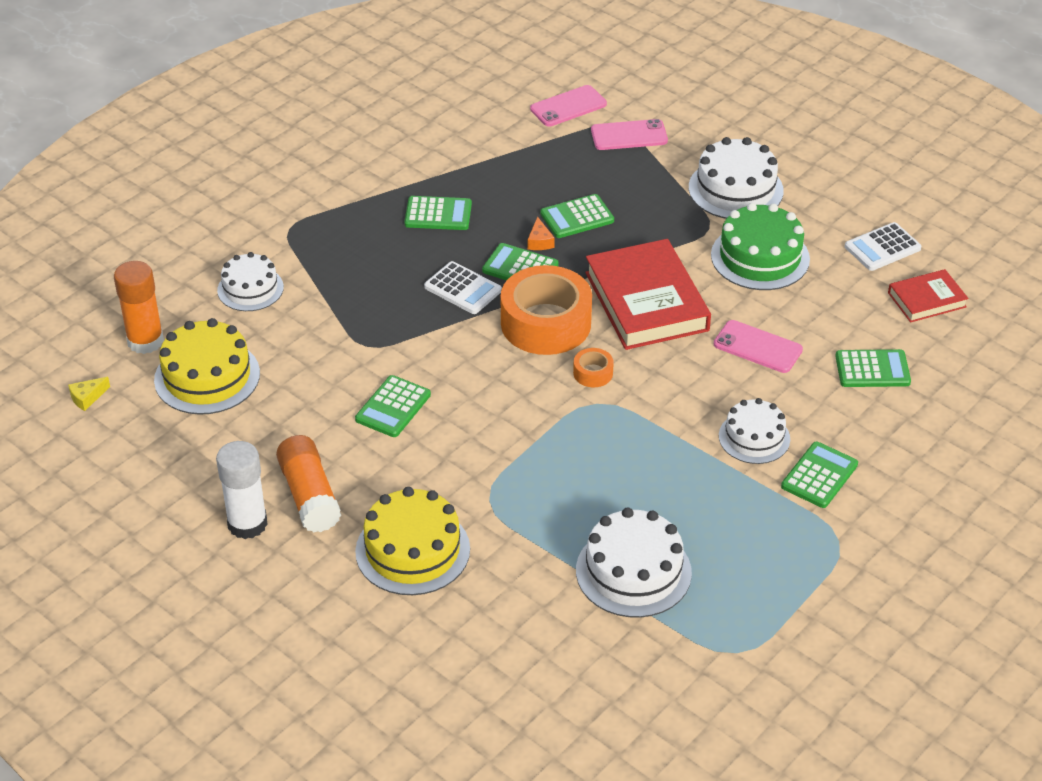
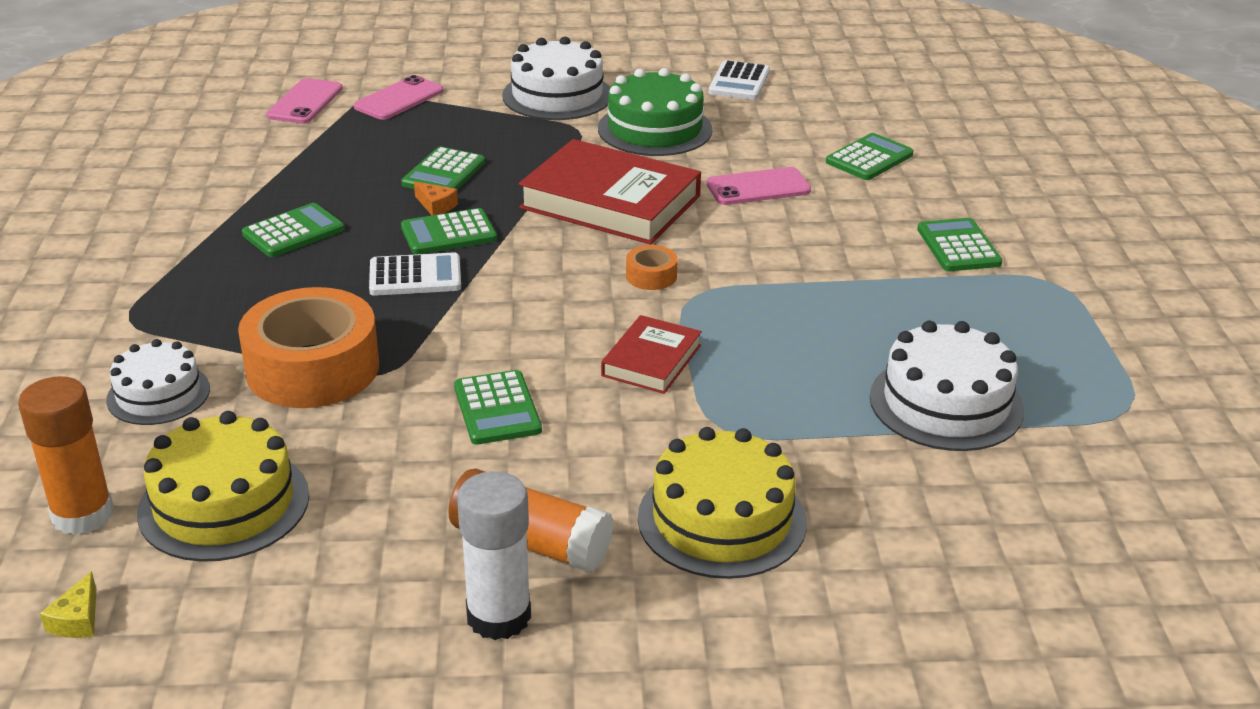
camera: 45 degrees left, 10 degrees down
(546, 323) = (543, 262): orange tape -> orange tape (312, 368)
(754, 437) = (864, 248): white cake -> none
(926, 300) = (828, 98): red book -> red book (651, 360)

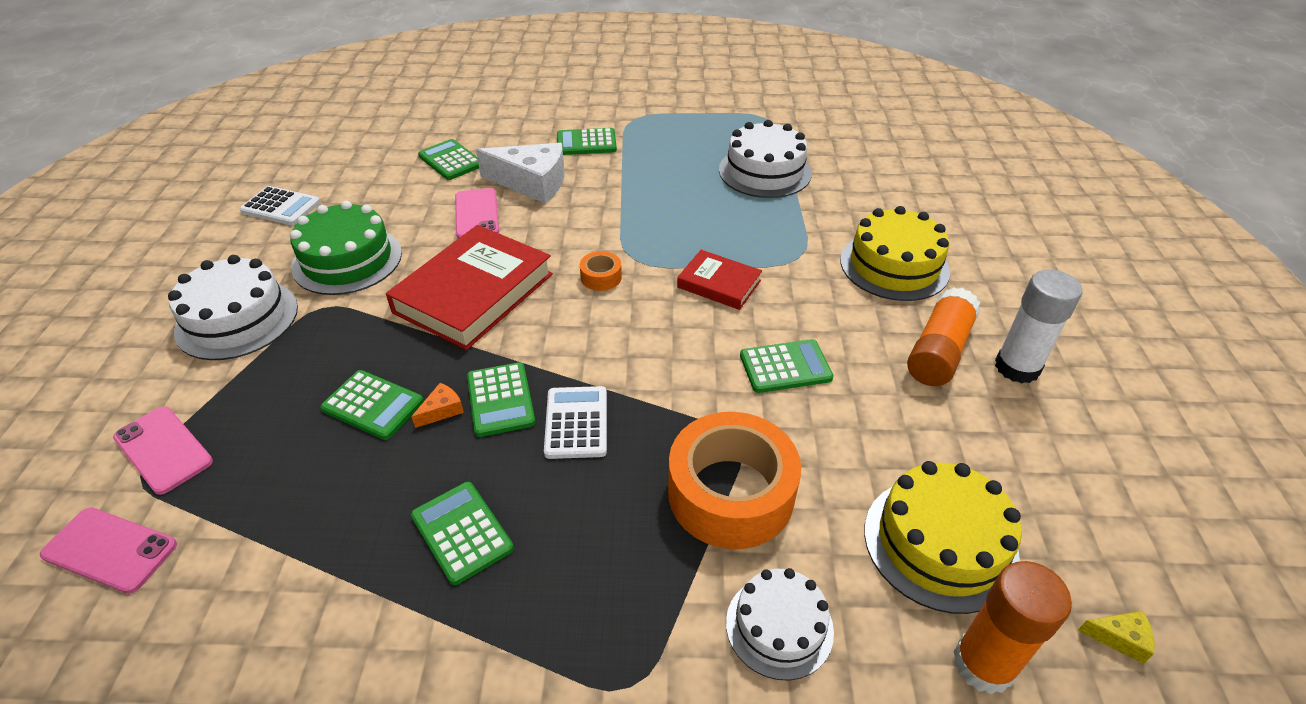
camera: 85 degrees left, 10 degrees up
(839, 215) = (532, 183): none -> white cheese

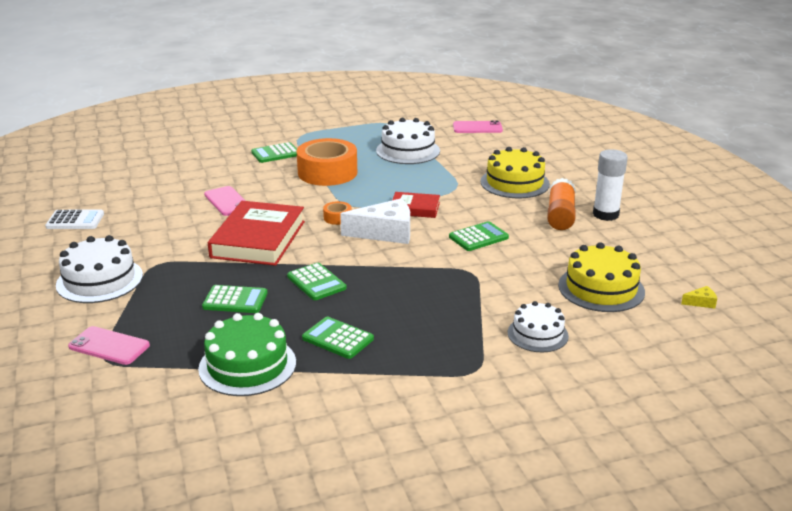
camera: 20 degrees left, 15 degrees down
(110, 550) = (118, 392): pink phone -> pink phone (477, 128)
(347, 260) = (153, 239): green cake -> green cake (247, 365)
(442, 410) = (282, 294): orange cheese -> none
(451, 161) = (183, 177): green calculator -> none
(532, 183) = (253, 180): white cheese -> white cheese (385, 233)
(576, 423) = (371, 283): white calculator -> none
(730, 493) = (481, 293): orange tape -> orange tape (327, 172)
(983, 664) = (643, 324): orange glue stick -> none

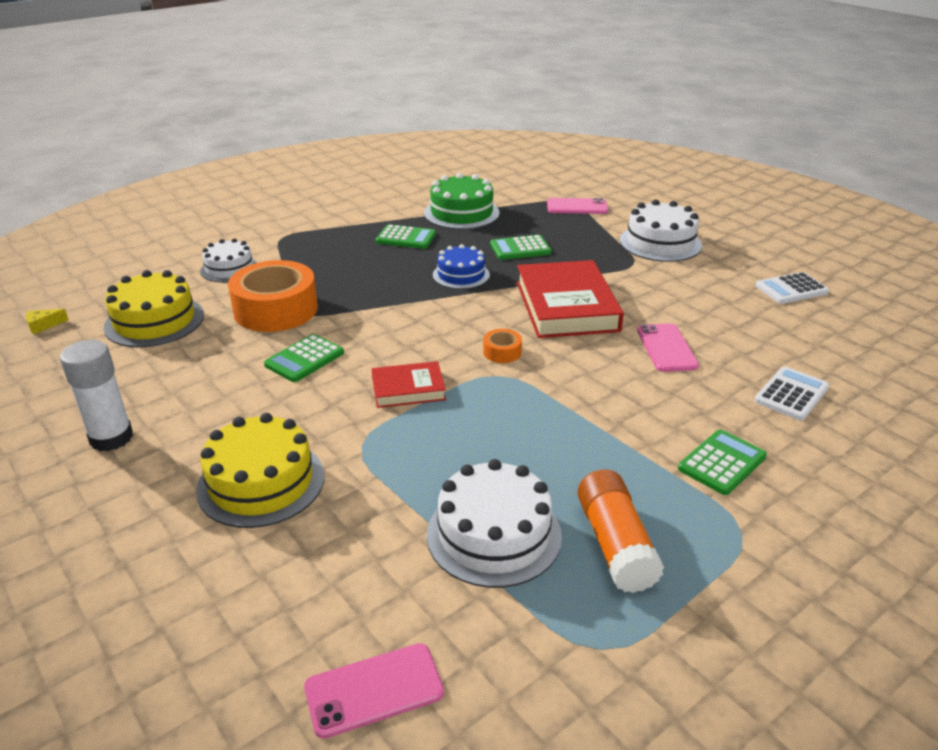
camera: 160 degrees right, 5 degrees up
(194, 169) = (791, 394): none -> white calculator
(227, 201) = (666, 348): pink phone -> pink phone turned 45 degrees clockwise
(316, 282) = (461, 275): green calculator -> blue cake
(327, 172) = (590, 434): orange tape -> orange tape (276, 310)
(385, 233) = (426, 343): white cheese -> none
(560, 215) = (186, 421): orange glue stick -> orange glue stick (615, 545)

